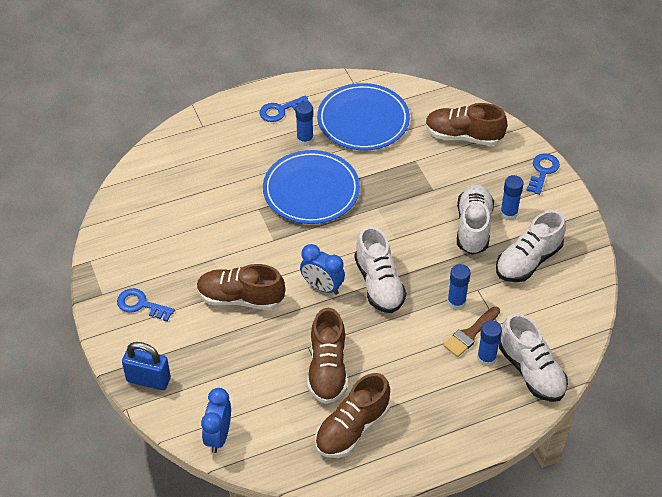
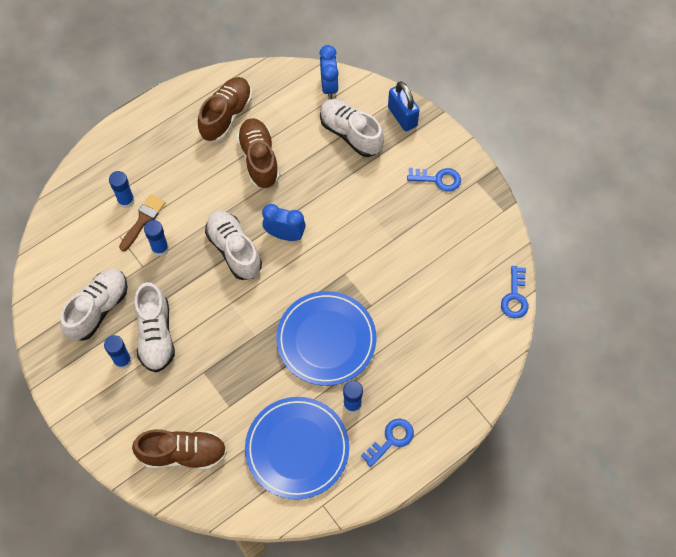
camera: 165 degrees right, 15 degrees up
(148, 380) = (402, 116): blue padlock -> blue padlock turned 60 degrees clockwise
(240, 298) = (354, 206): brown shoe -> none
(531, 371) = (86, 198): white shoe -> white shoe (351, 133)
(543, 171) = (92, 425): blue key -> blue key (515, 297)

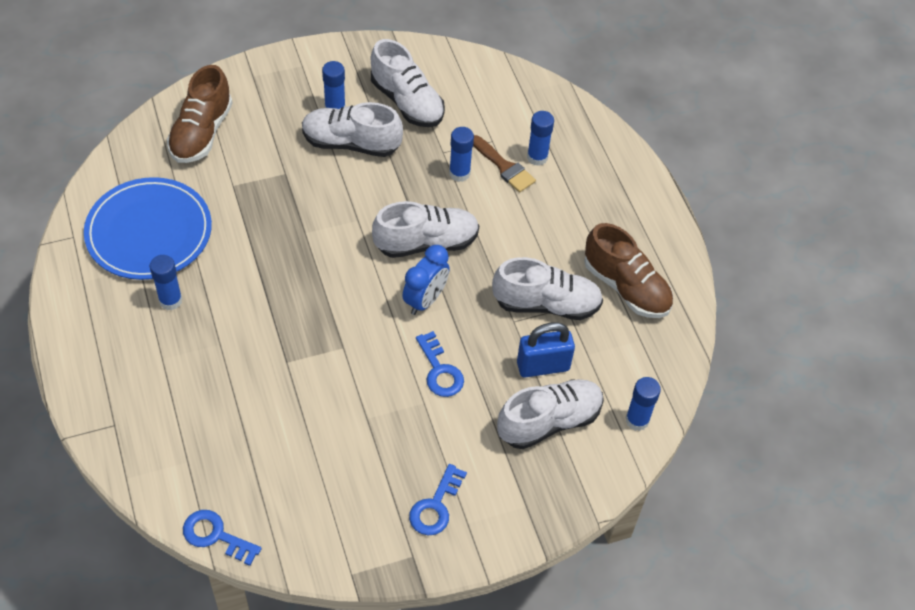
camera: 105 degrees right, 10 degrees down
(259, 159) = (546, 304): brown shoe -> white shoe
(326, 340) = (264, 300): blue plate -> none
(329, 86) = (637, 420): blue clock -> blue glue stick
(391, 440) = (106, 325): blue key -> blue key (440, 371)
(402, 116) = (555, 496): blue padlock -> blue padlock (543, 366)

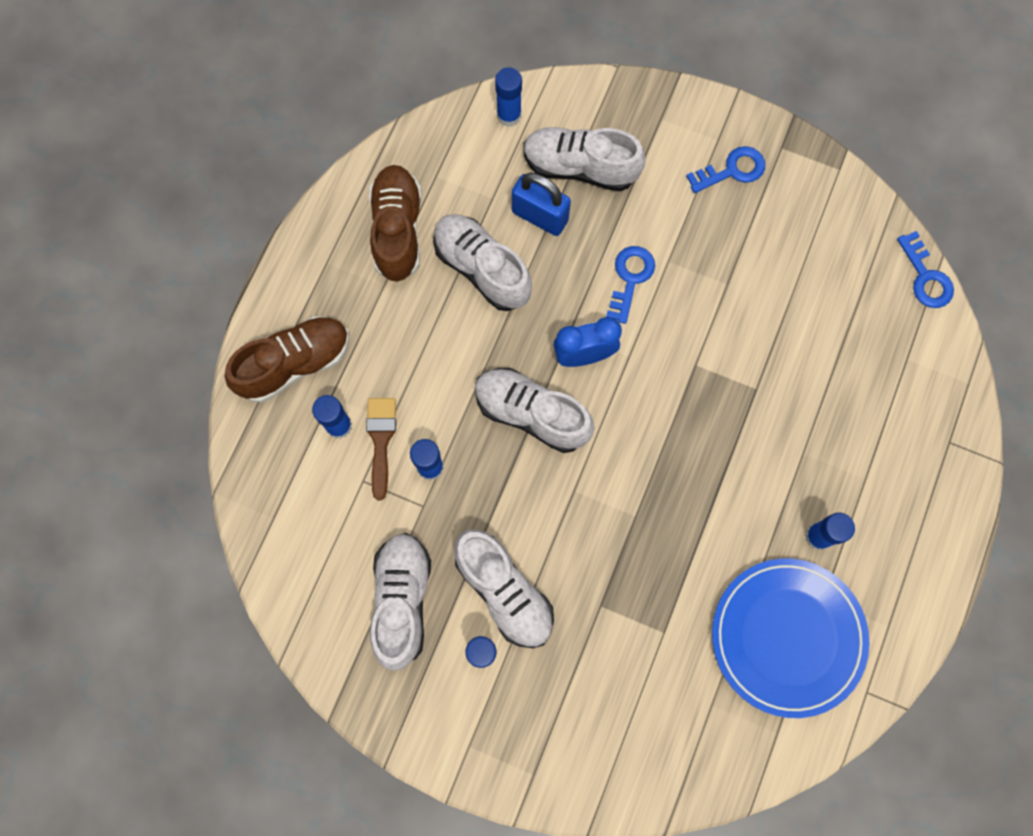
camera: 135 degrees left, 20 degrees up
(201, 133) = (647, 732): brown shoe -> brown shoe (295, 364)

